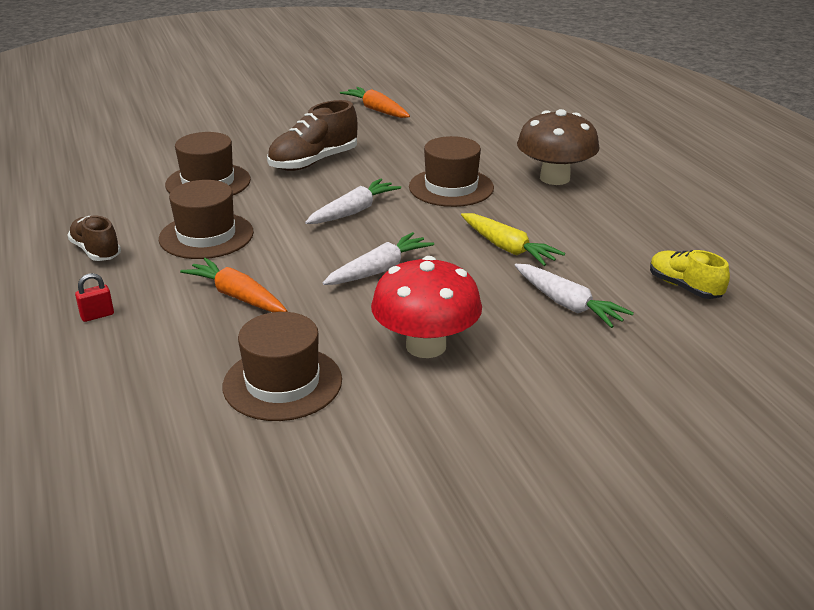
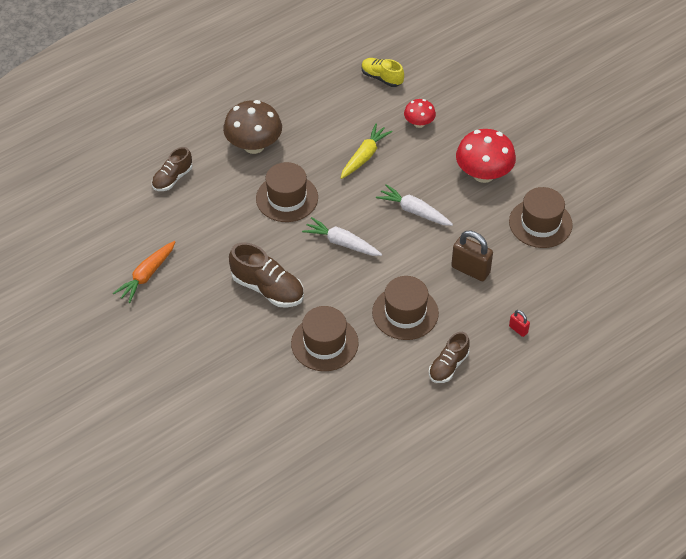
camera: 105 degrees left, 20 degrees up
(237, 296) = (470, 270): orange carrot -> brown padlock
(513, 131) = (172, 178): none -> brown shoe
(567, 304) = (419, 123): white carrot -> red mushroom
(684, 287) = (381, 78): yellow shoe -> yellow shoe turned 90 degrees clockwise

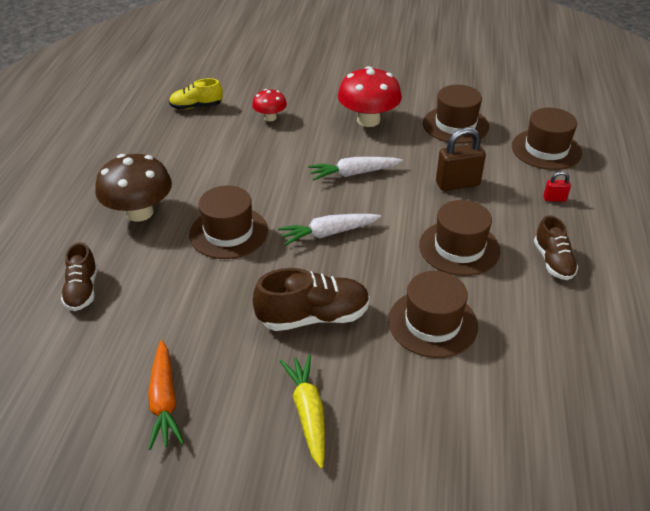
camera: 45 degrees left, 10 degrees down
(364, 156) = (256, 162): yellow carrot -> yellow carrot (308, 413)
(574, 291) = (546, 149): none -> brown hat

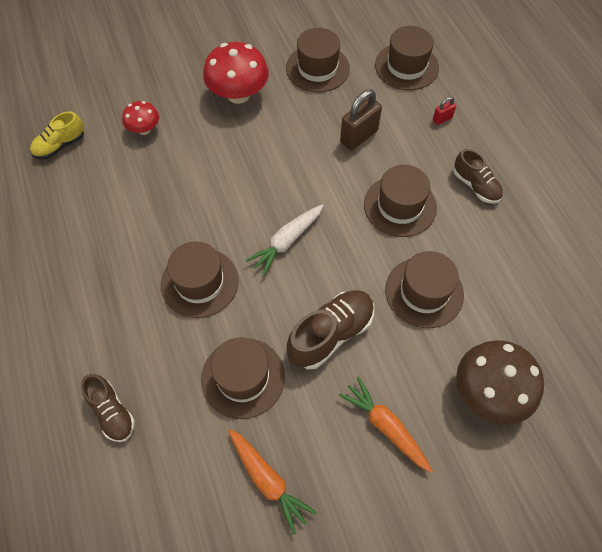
camera: 30 degrees left, 20 degrees up
(139, 212) = (100, 300): brown mushroom -> brown mushroom (489, 393)
(208, 314) = (243, 377): none -> brown hat
(308, 413) = (385, 426): yellow carrot -> orange carrot
(354, 173) = (265, 164): white carrot -> none

